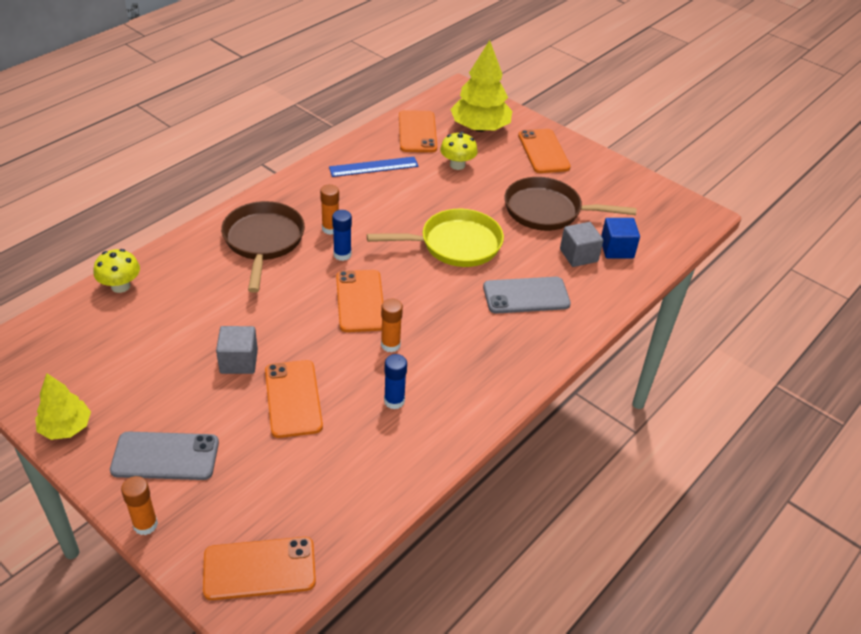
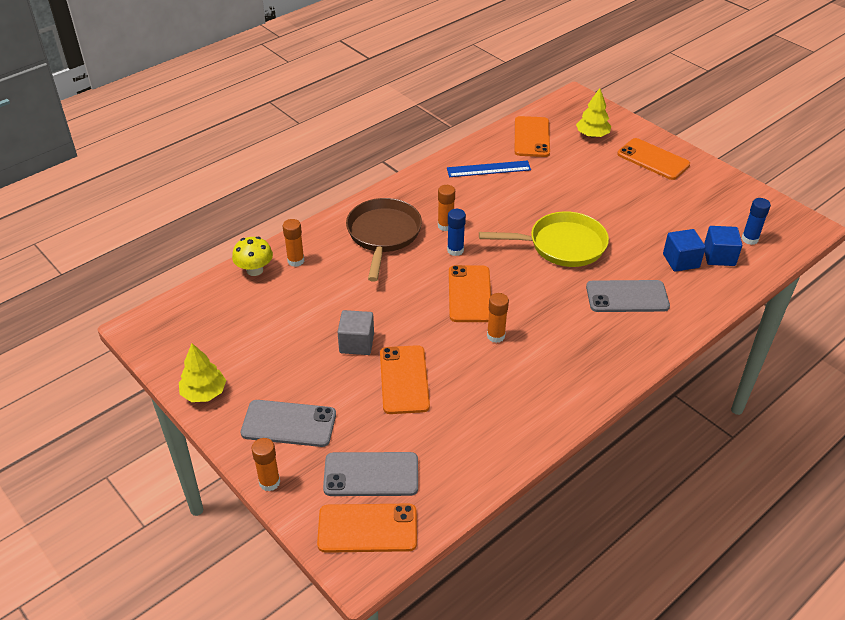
camera: 10 degrees right, 0 degrees up
(167, 274) = (296, 261): none -> orange glue stick
(261, 507) = (371, 474): none -> grey phone
(394, 401) = (496, 387): blue glue stick -> blue glue stick (749, 239)
(457, 165) = (568, 170): yellow mushroom -> none
(480, 128) = (592, 135): yellow tree -> yellow tree, size x0.59
(543, 151) = (653, 159): orange phone -> orange phone turned 45 degrees counterclockwise
(547, 211) = (653, 217): brown pan -> none
(578, 255) = (681, 261): grey cube -> blue cube

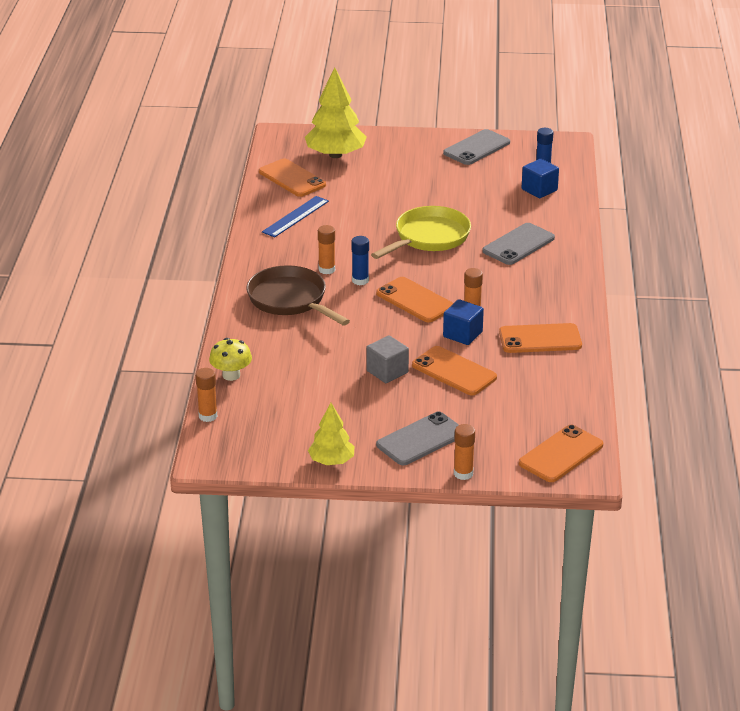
camera: 45 degrees left, 10 degrees down
(296, 261) = (252, 352): orange glue stick -> orange glue stick (208, 416)
(371, 474) = (518, 429): grey phone -> grey phone (476, 148)
(592, 135) = (335, 155): yellow tree -> yellow tree, size x1.69
(653, 159) = (405, 150): orange phone -> orange phone (540, 339)
(681, 261) = (520, 205): blue cube -> blue cube (462, 334)

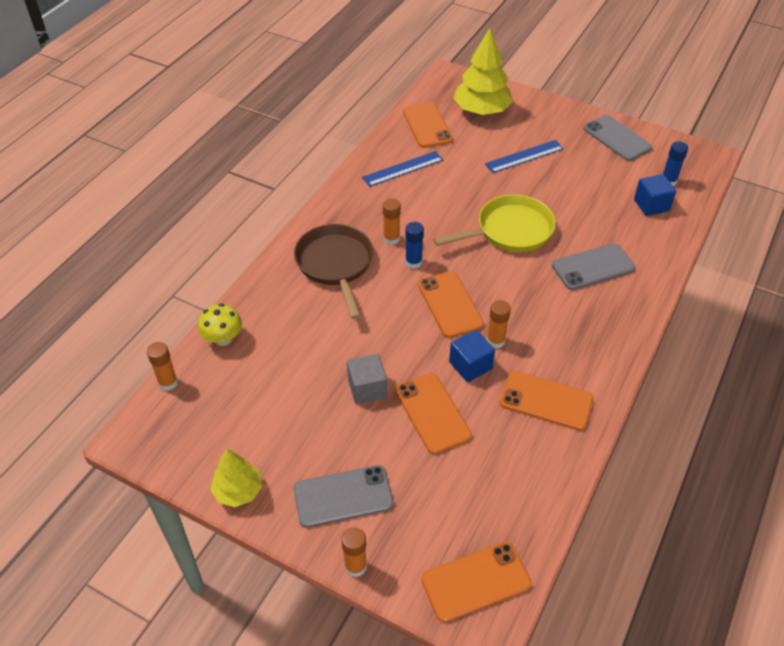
camera: 25 degrees right, 15 degrees up
(402, 181) = (524, 156): none -> blue ruler
(476, 148) = (617, 138): grey phone -> grey phone turned 75 degrees clockwise

